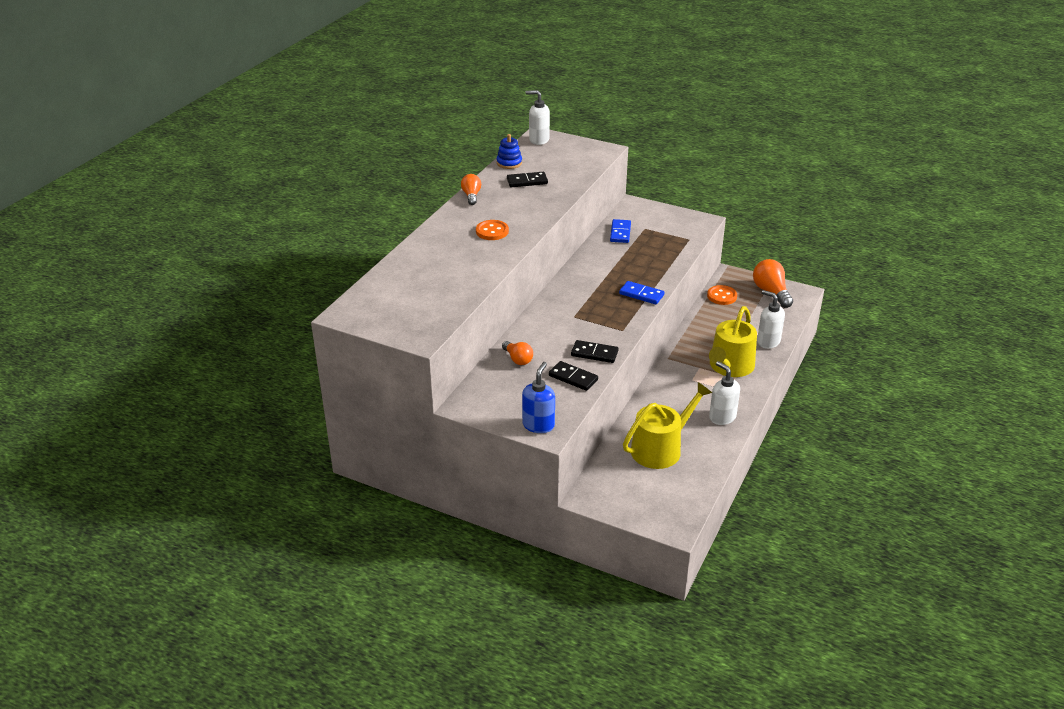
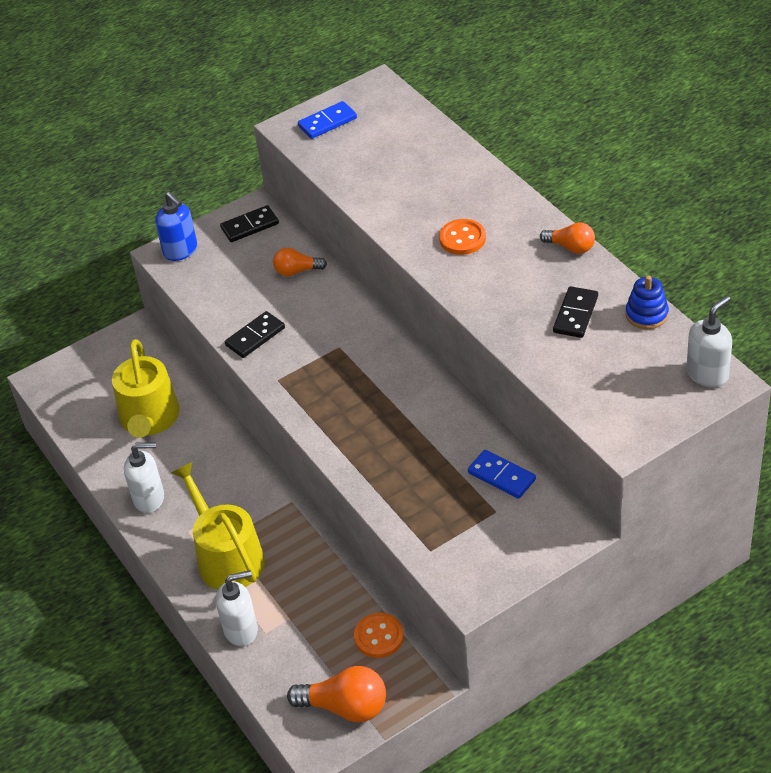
camera: 125 degrees right, 10 degrees up
(573, 378) = (229, 303): black domino -> black domino (250, 226)
(641, 294) = (334, 430): blue domino -> blue domino (327, 122)

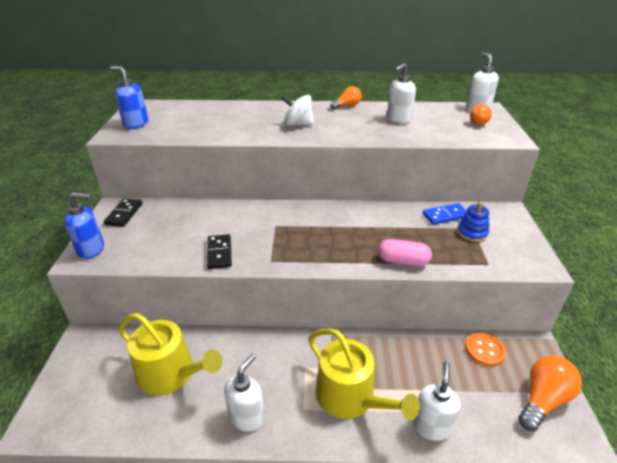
camera: 60 degrees left, 10 degrees down
(226, 557) = (350, 397): yellow watering can -> yellow watering can turned 135 degrees counterclockwise
(297, 271) = (190, 214): orange light bulb -> orange light bulb (479, 122)
(327, 122) = (136, 124): blue domino -> blue soap dispenser
(369, 478) = (403, 261): none -> pink capsule
(462, 238) = (298, 124): orange button -> white spinning top
(575, 314) = (398, 119): black domino -> white soap dispenser
(646, 314) = (419, 107): blue stacking toy -> blue stacking toy (472, 233)

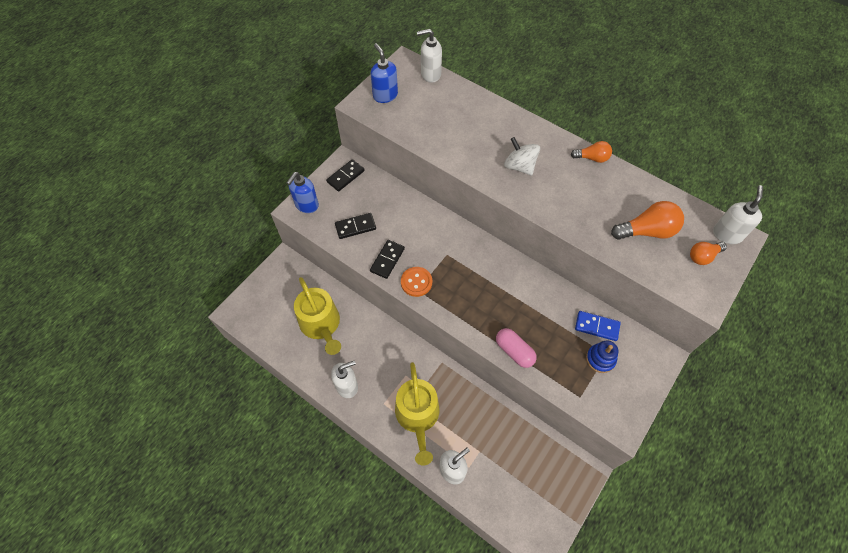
camera: 35 degrees right, 25 degrees up
(91, 250) = (306, 205): blue soap dispenser -> blue soap dispenser turned 90 degrees clockwise
(163, 244) = (355, 227): none -> black domino
(398, 119) = (622, 208): white soap dispenser -> white soap dispenser (430, 74)
(484, 350) = (542, 448): orange button -> orange button (416, 282)
(542, 399) = (545, 508): orange light bulb -> orange light bulb (647, 231)

